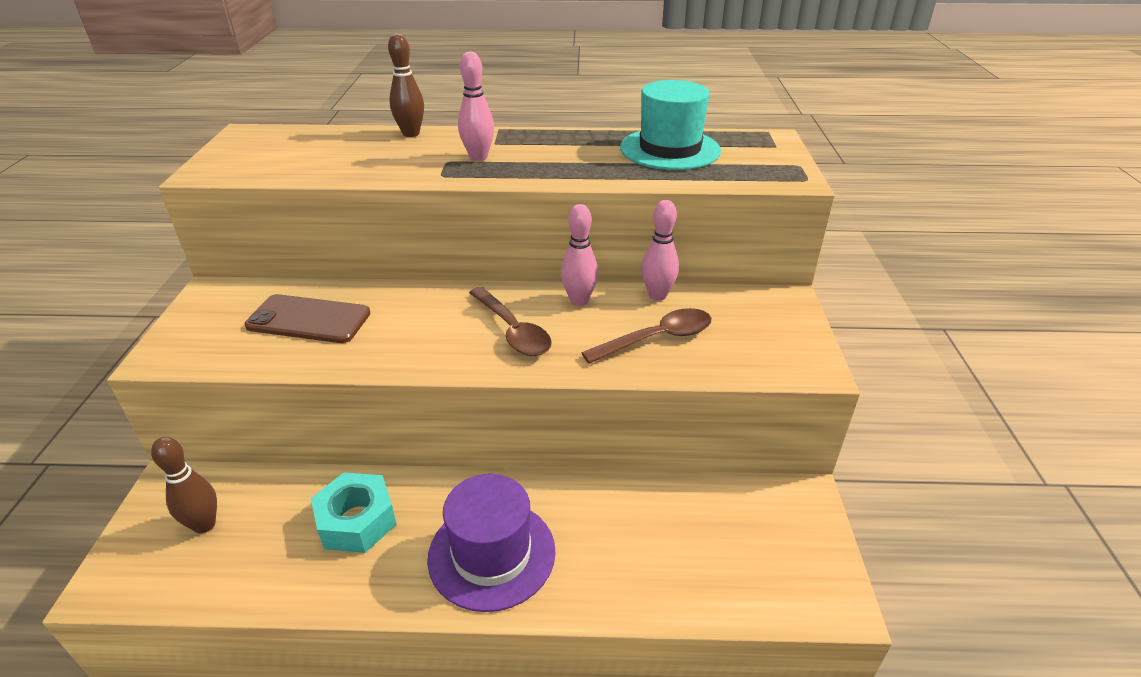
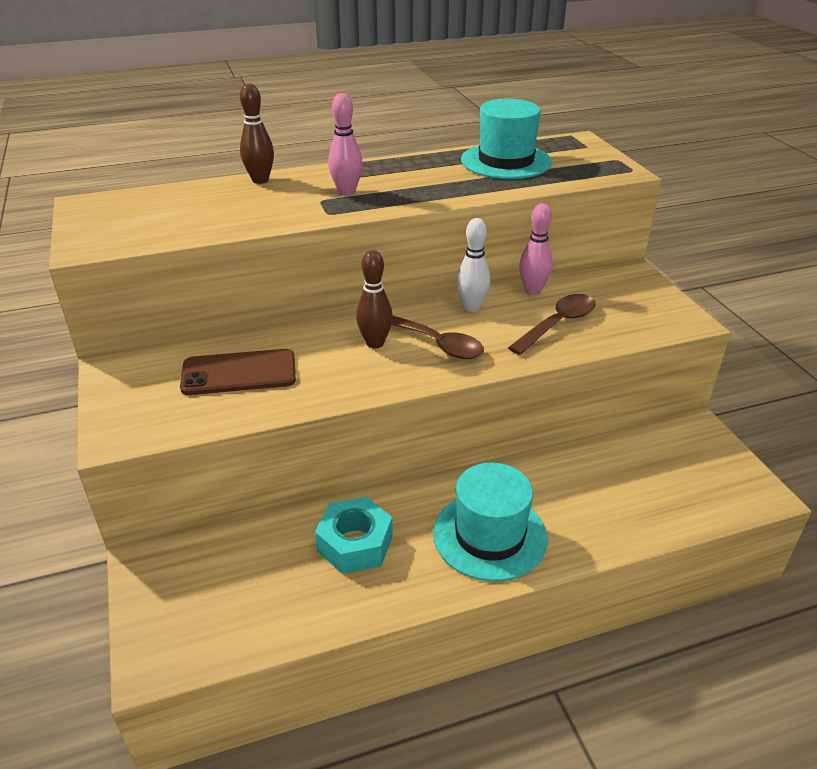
camera: 20 degrees left, 0 degrees up
(204, 525) = (212, 587): brown bowling pin -> brown bowling pin (375, 343)
(492, 554) = (490, 535): purple hat -> turquoise hat
(579, 300) = (471, 307): pink bowling pin -> white bowling pin

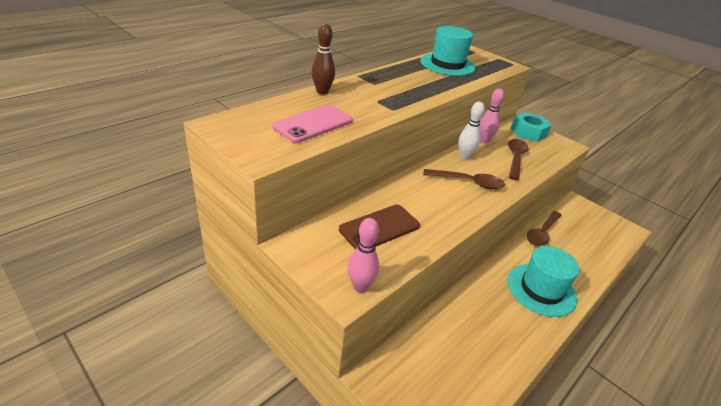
camera: 30 degrees left, 0 degrees up
(195, 218) = (313, 124): none -> pink phone
(346, 192) = (386, 94): pink bowling pin -> pink bowling pin (360, 287)
(355, 543) = (482, 318): turquoise nut -> turquoise nut (528, 132)
(375, 343) = (437, 189): brown bowling pin -> none
(578, 459) = (542, 233): none -> brown spoon

